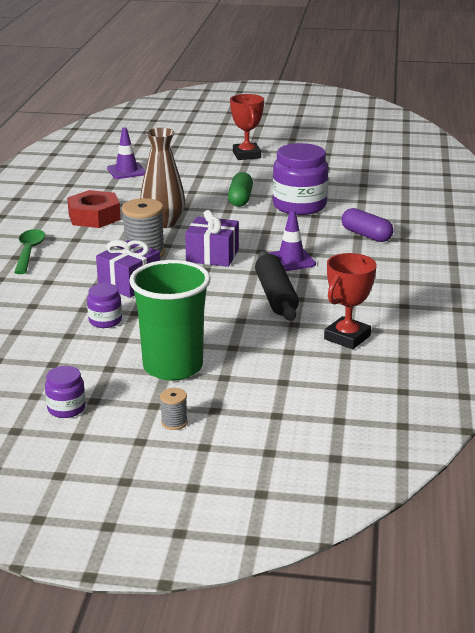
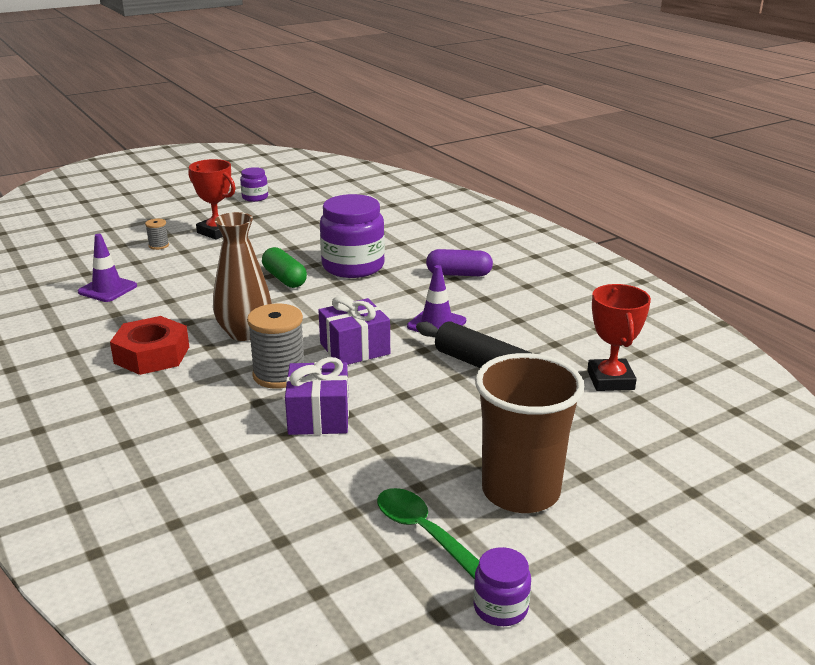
camera: 40 degrees left, 0 degrees up
(29, 252) = (136, 429): green spoon -> green spoon (423, 532)
(105, 321) = (365, 473): purple jar -> purple jar (255, 197)
(173, 367) = (520, 491): green cup -> brown cup
(174, 422) = (628, 556): grey spool -> grey spool (159, 245)

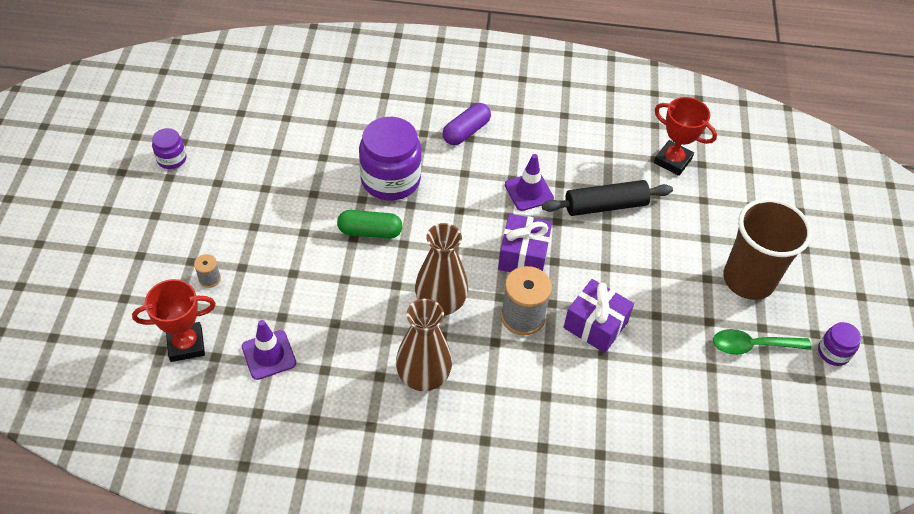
camera: 55 degrees left, 25 degrees up
(152, 355) = (423, 377): red nut -> brown vase
(217, 232) = (224, 225): red trophy -> red trophy (186, 344)

